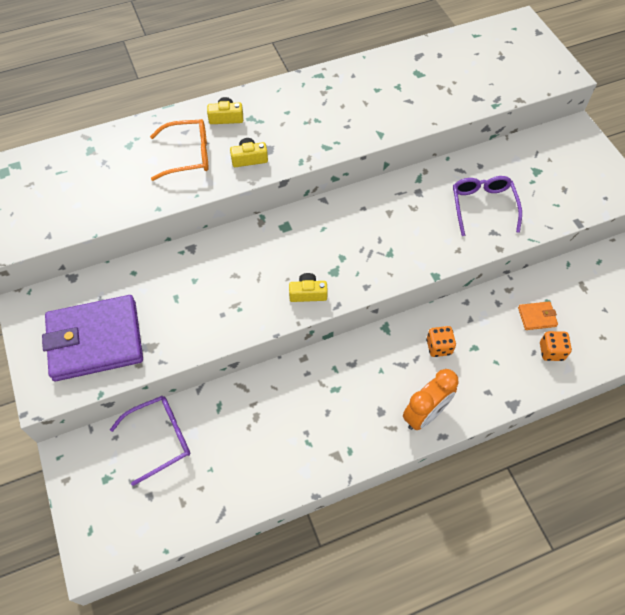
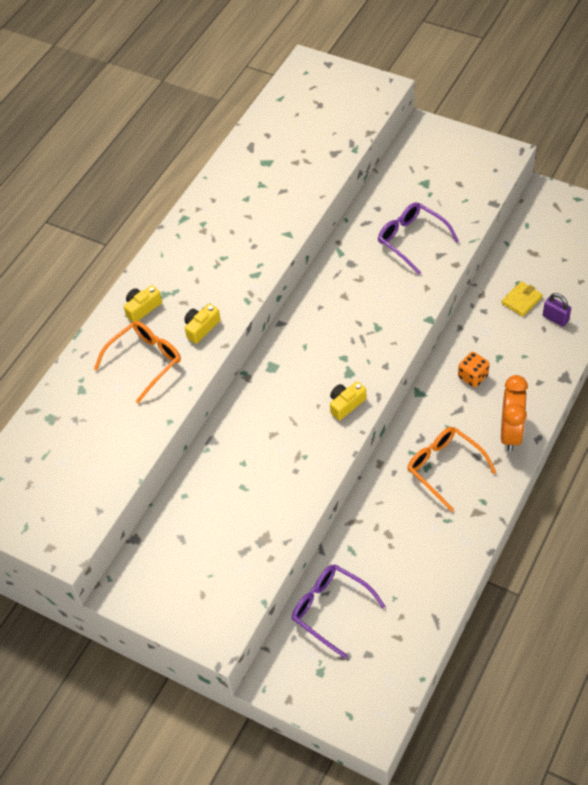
camera: 35 degrees left, 5 degrees down
(95, 341) = (213, 569): purple wallet -> none
(160, 438) = (331, 609): purple glasses -> purple glasses turned 75 degrees counterclockwise
(347, 400) = (444, 468): none -> orange glasses
(537, 317) = (521, 300): orange wallet -> yellow wallet
(551, 351) = (555, 318): orange dice -> purple padlock

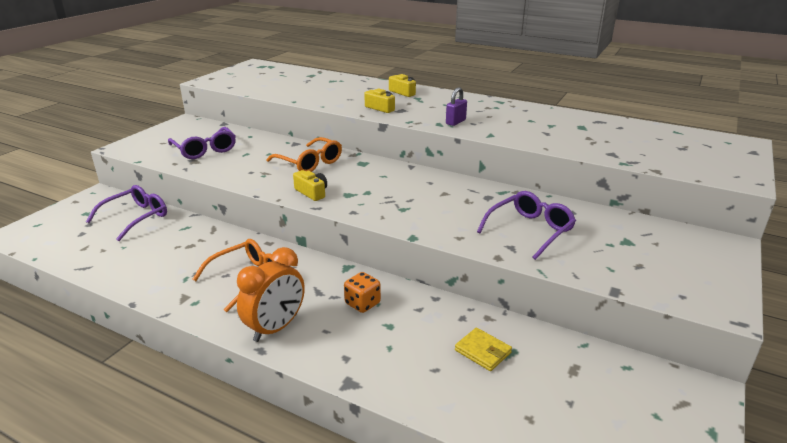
camera: 85 degrees right, 25 degrees down
(145, 361) = (352, 94): orange glasses -> orange glasses (309, 163)
(230, 536) = (205, 150): none -> purple glasses
(510, 433) = (275, 328): orange clock -> orange clock turned 60 degrees counterclockwise
(555, 318) = (453, 382): purple padlock -> purple padlock (455, 122)

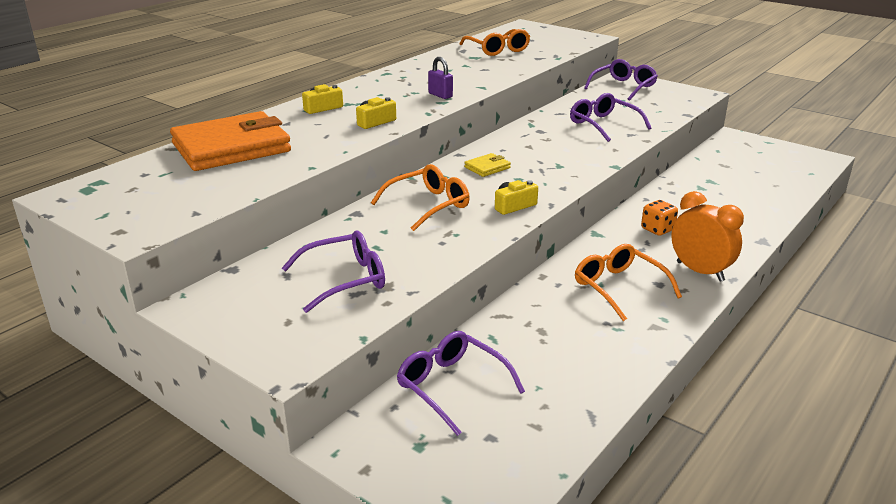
camera: 80 degrees left, 0 degrees up
(323, 81) = (231, 147): none -> orange wallet
(483, 351) = (712, 190): yellow wallet -> yellow wallet (487, 167)
(620, 134) = (497, 49): none -> orange glasses
(683, 243) = (623, 87): none -> purple glasses

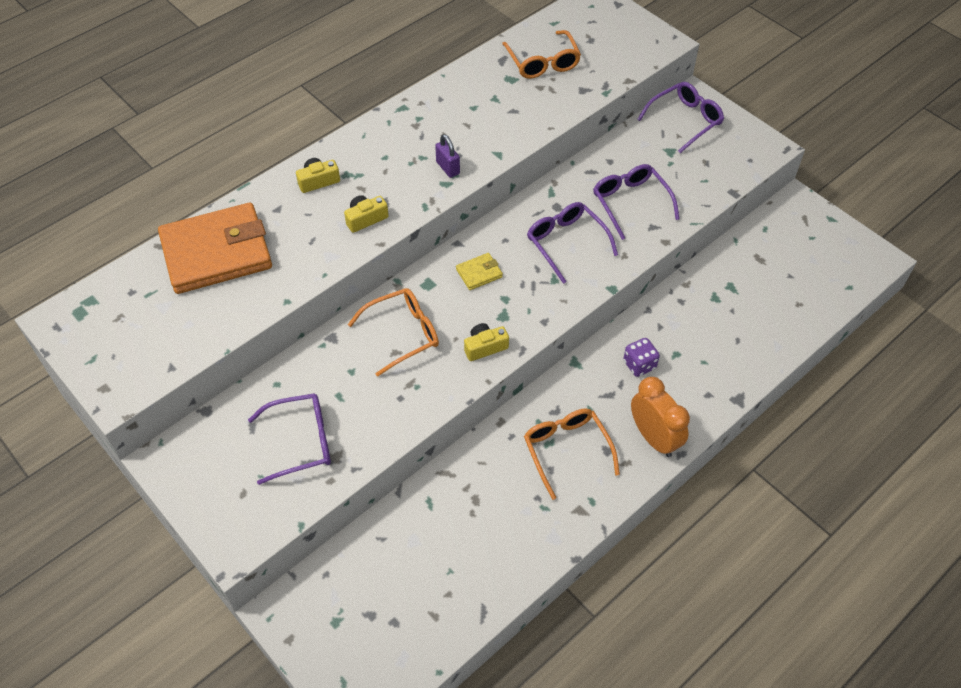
camera: 10 degrees right, 25 degrees up
(452, 386) = (378, 558): purple glasses -> purple glasses (566, 243)
(657, 229) = (639, 365): orange dice -> purple dice

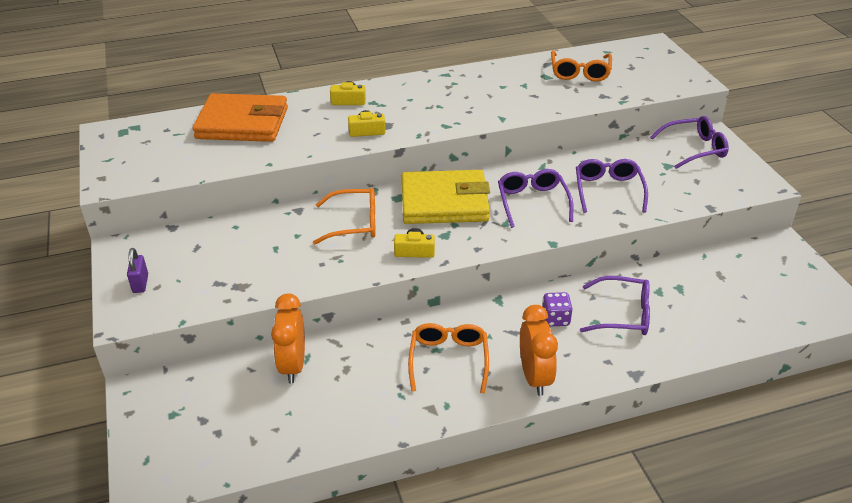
camera: 25 degrees right, 15 degrees down
(301, 442) = (224, 268): purple glasses -> purple glasses (623, 314)
(421, 517) = (293, 365): none -> orange clock
(448, 168) = (454, 117): purple padlock -> purple padlock (140, 283)
(479, 273) = (444, 202): yellow wallet -> yellow wallet, size x2.47

